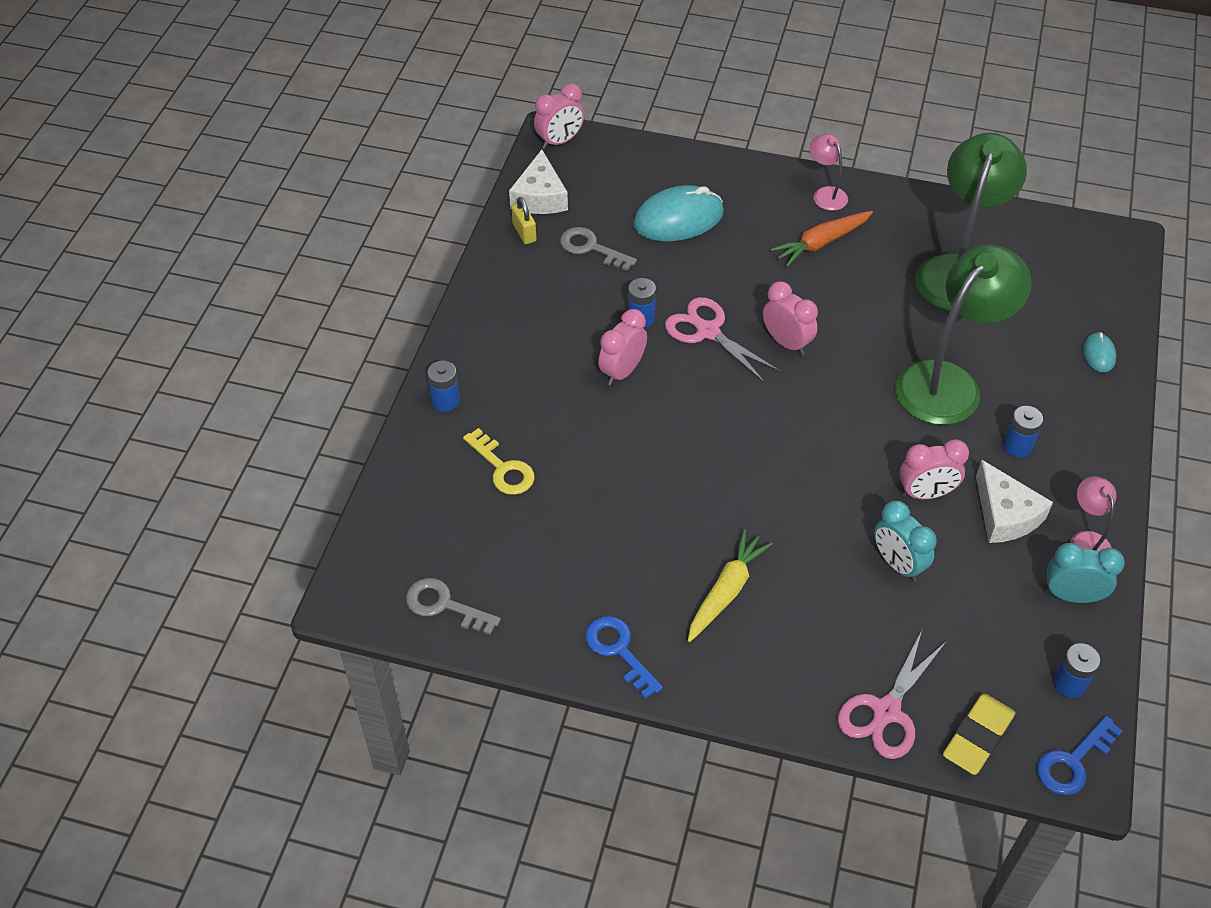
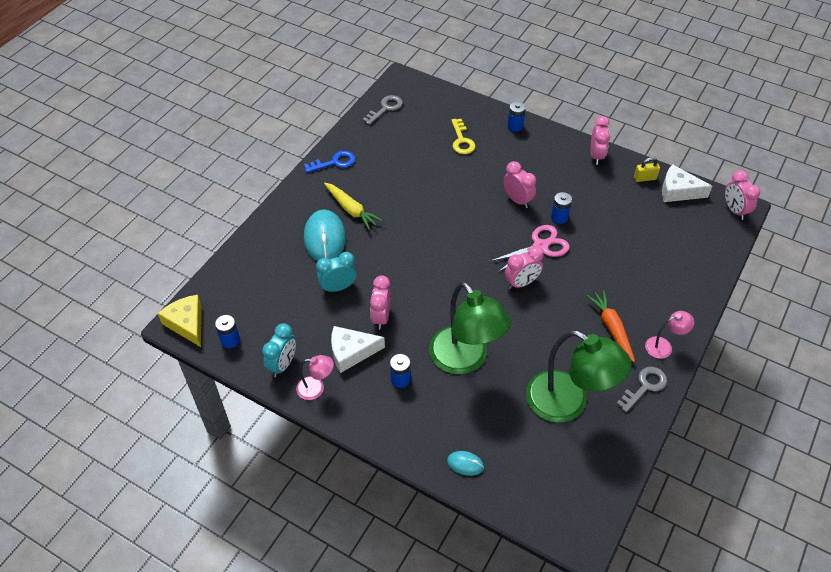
camera: 105 degrees right, 0 degrees up
(491, 291) = (596, 156): none -> pink clock
(503, 468) = (462, 140): yellow key -> yellow key turned 75 degrees counterclockwise
(591, 248) = (626, 206): grey key -> grey key (644, 386)
(678, 219) = (647, 255): turquoise mouse -> turquoise mouse (324, 238)
(886, 711) = (254, 254): pink scissors -> none
(977, 737) = (221, 287): yellow eraser -> none
(1073, 762) = (187, 323): blue key -> yellow cheese

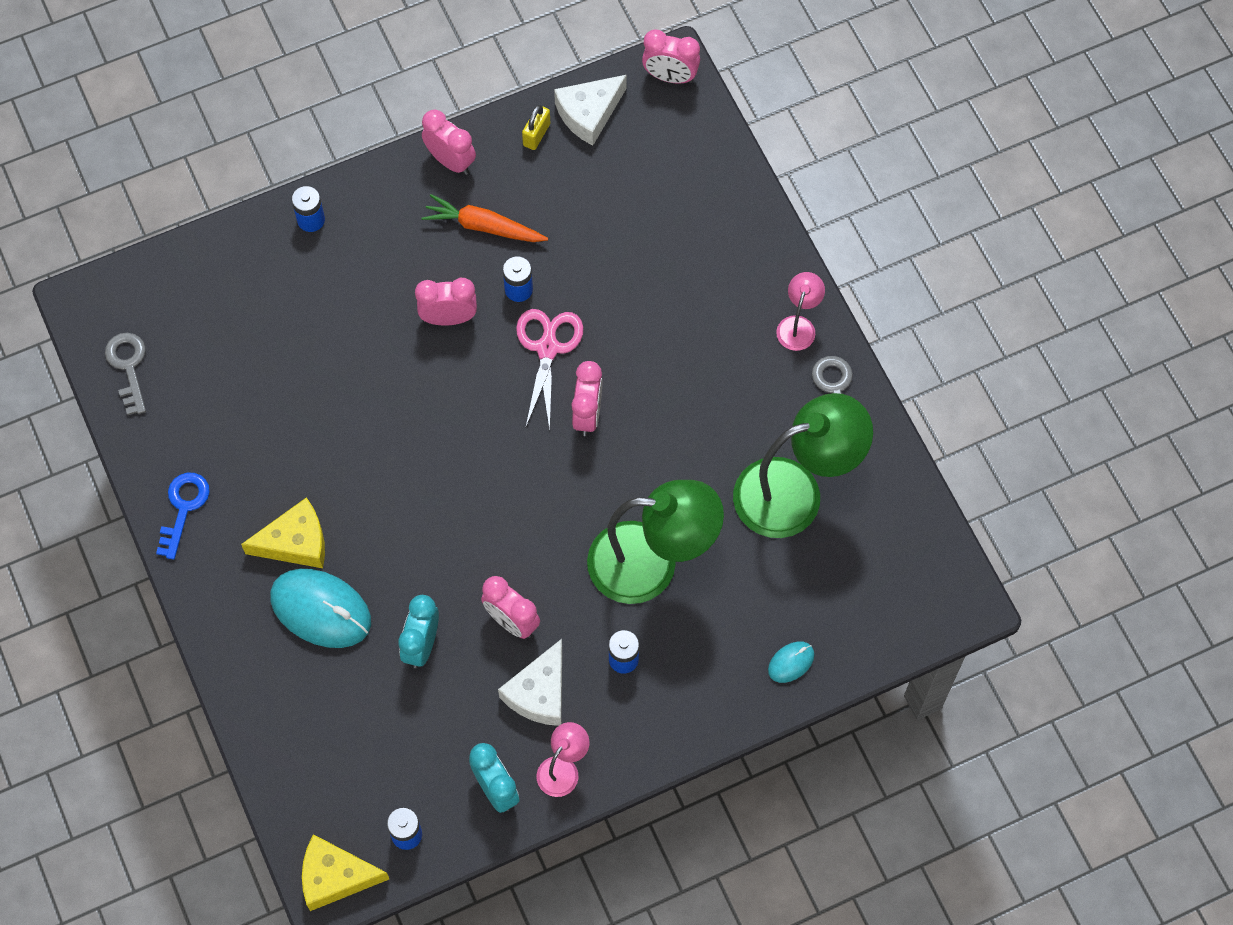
camera: 55 degrees left, 15 degrees up
(351, 210) = (295, 542): yellow carrot -> yellow cheese
(462, 140) = (281, 309): yellow key -> none
(611, 328) = (731, 363): orange carrot -> orange carrot (483, 226)

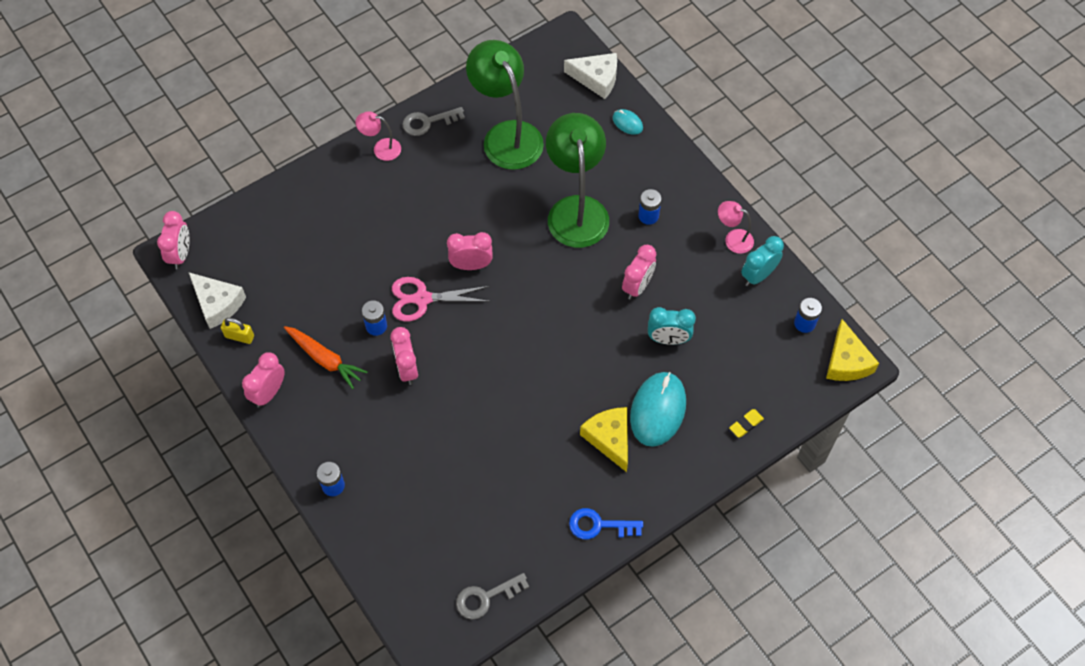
camera: 100 degrees left, 5 degrees down
(274, 717) = (746, 424): none -> yellow eraser
(483, 226) = (325, 359): orange carrot -> orange carrot turned 60 degrees counterclockwise
(539, 693) = (684, 261): white cheese -> white cheese (596, 79)

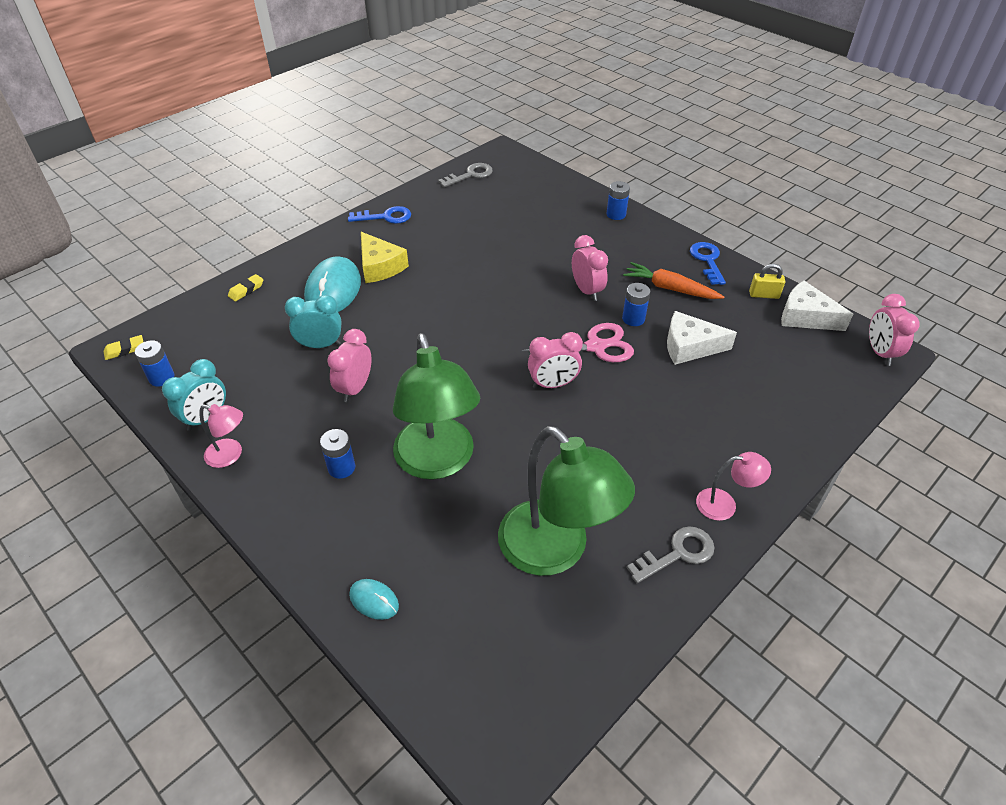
camera: 170 degrees right, 15 degrees down
(269, 393) = (707, 260): pink clock -> blue key
(596, 79) = (431, 677): white cheese -> white cheese (689, 346)
(846, 361) = (125, 350): yellow cheese -> yellow eraser

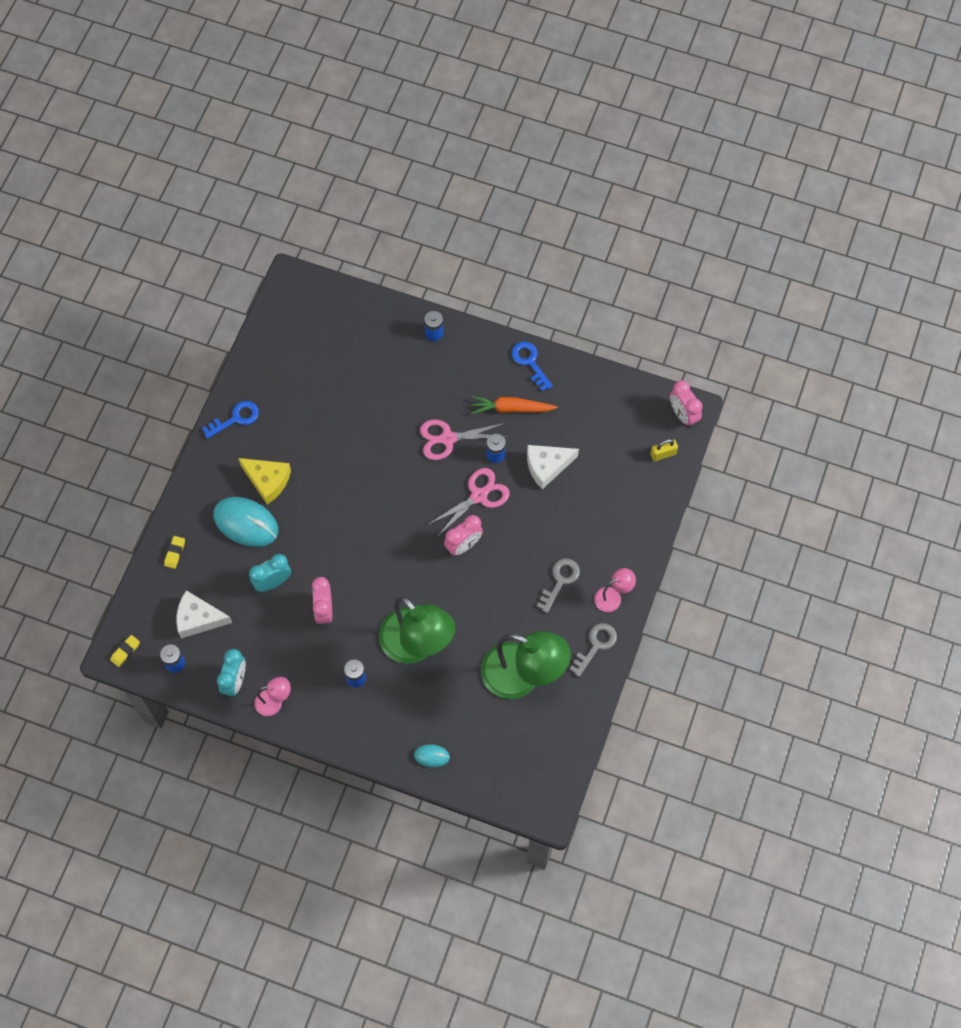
camera: 25 degrees left, 20 degrees up
(333, 290) = (246, 523): turquoise mouse -> turquoise mouse turned 45 degrees counterclockwise
(470, 175) = (280, 329): grey key -> grey key (560, 581)
(587, 291) = (448, 438): pink clock -> pink scissors
(764, 295) = (585, 386): yellow padlock -> yellow padlock (663, 454)
(805, 317) = (622, 398): white cheese -> white cheese (198, 619)

